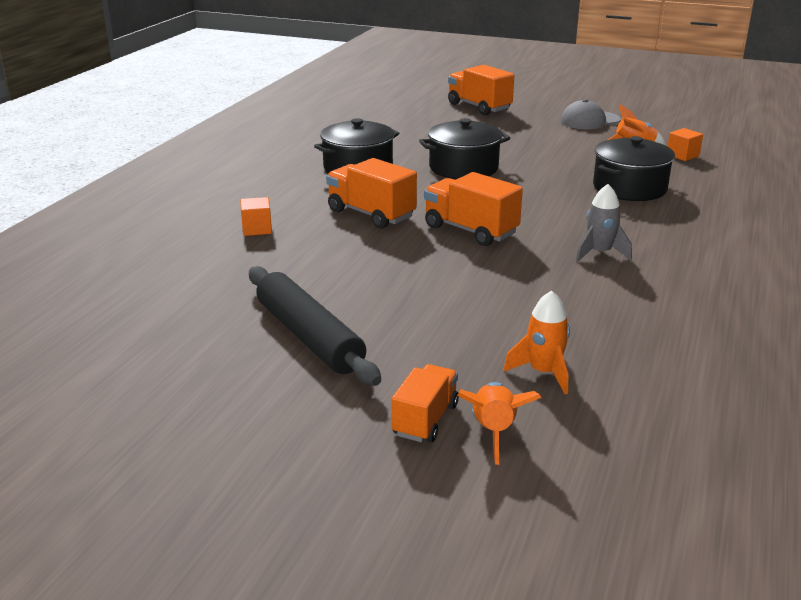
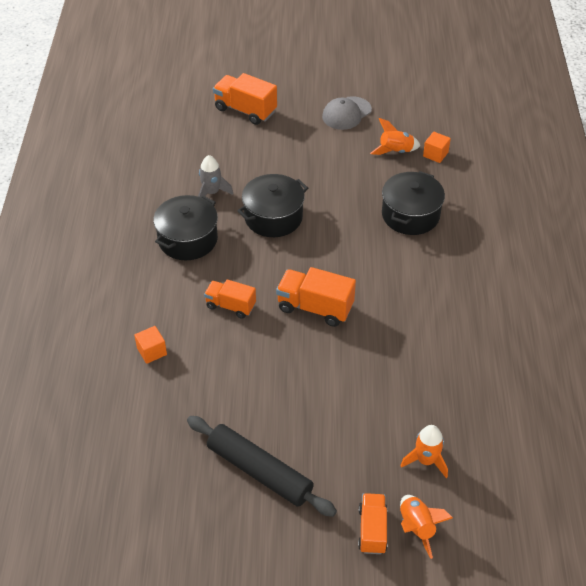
camera: 20 degrees left, 20 degrees up
(371, 214) = (230, 306): orange truck -> orange truck, size x0.66
(599, 253) = (416, 312): grey rocket -> grey rocket (212, 193)

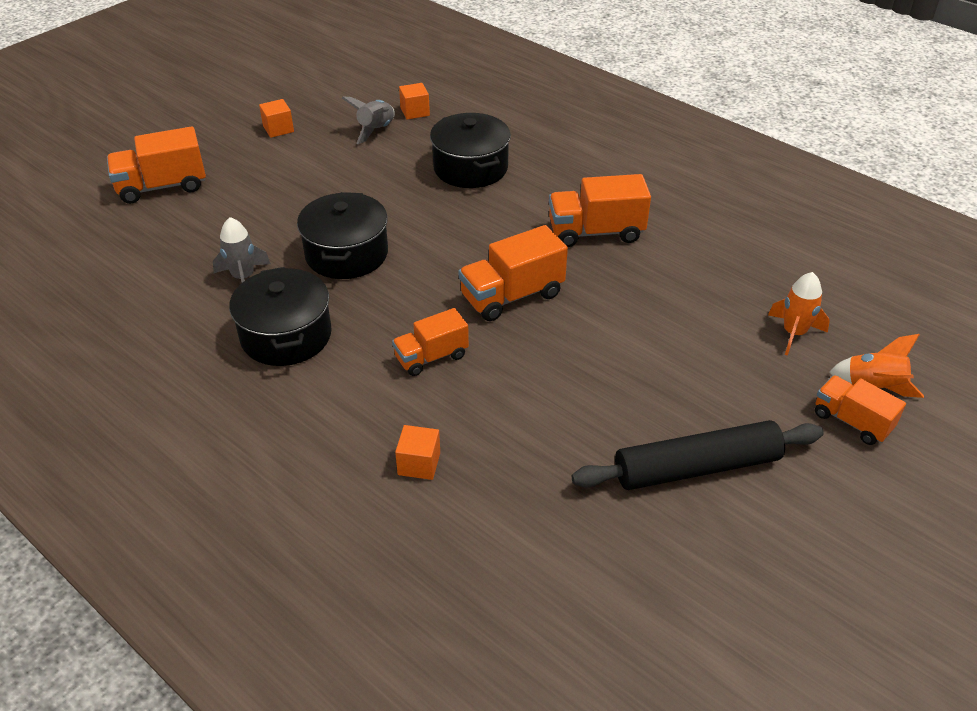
camera: 50 degrees left, 5 degrees down
(346, 113) = (278, 129): grey cap -> orange cube
(395, 151) = (376, 130): orange rocket -> grey rocket
(416, 309) = (596, 232): none -> orange truck

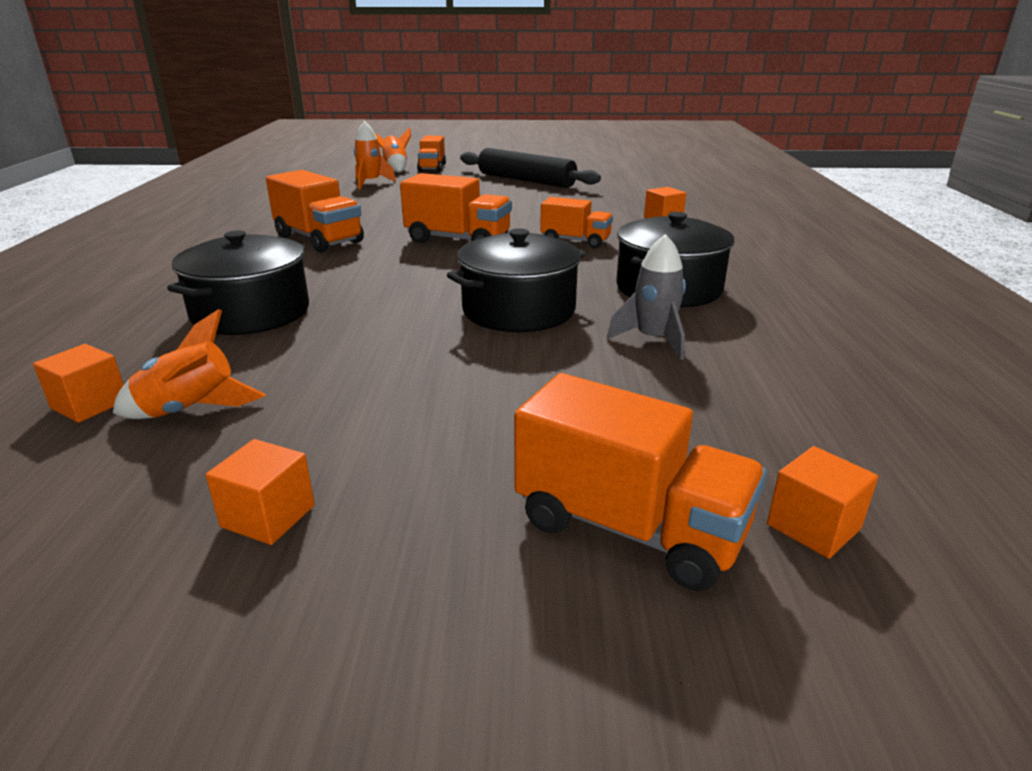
camera: 130 degrees left, 15 degrees down
(99, 221) = (813, 526): none -> orange cube
(376, 130) = (190, 410): grey rocket -> orange rocket

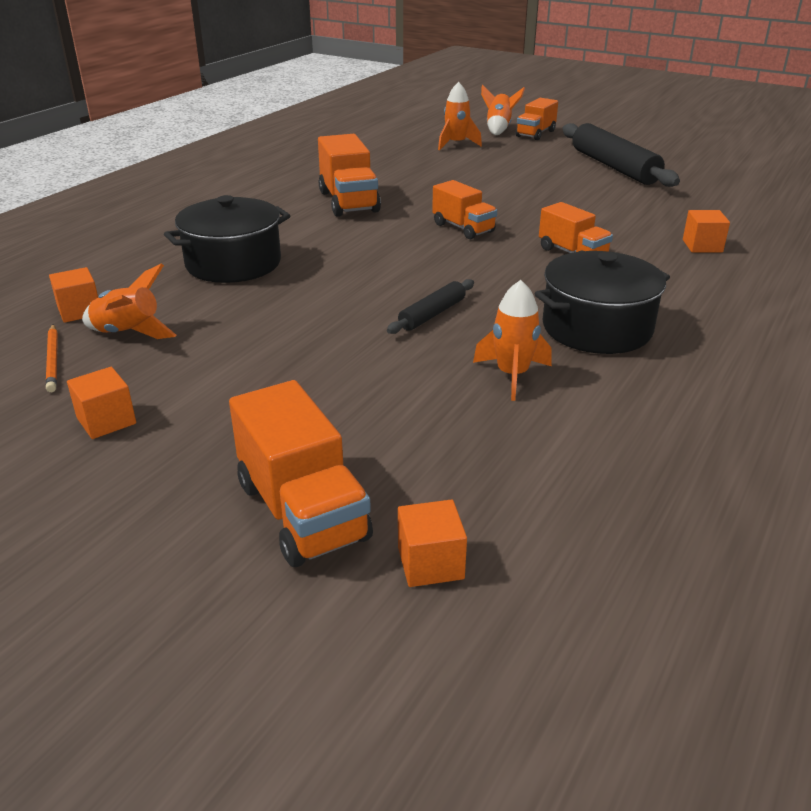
camera: 30 degrees right, 5 degrees up
(107, 470) = (53, 360): none -> orange pencil
(458, 240) = (463, 228): orange truck -> orange truck, size x0.66
(518, 310) = (432, 314): black pot -> black rolling pin
(653, 340) = (512, 375): grey rocket -> orange rocket

